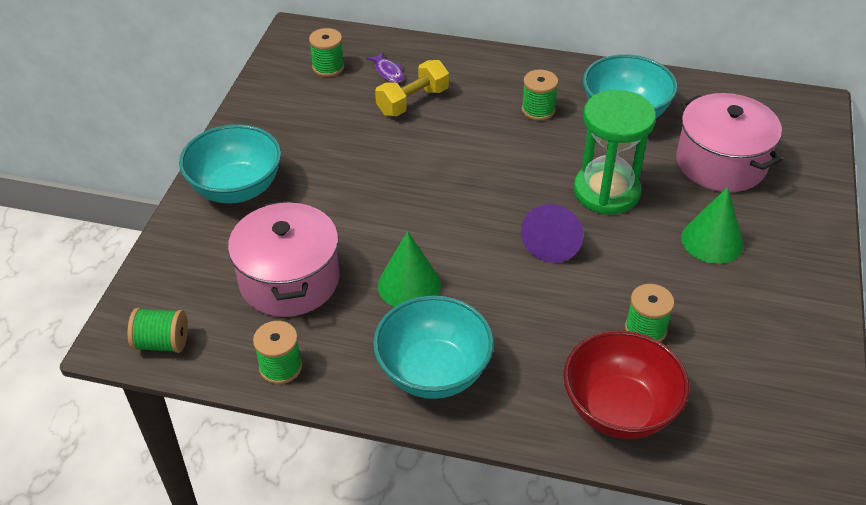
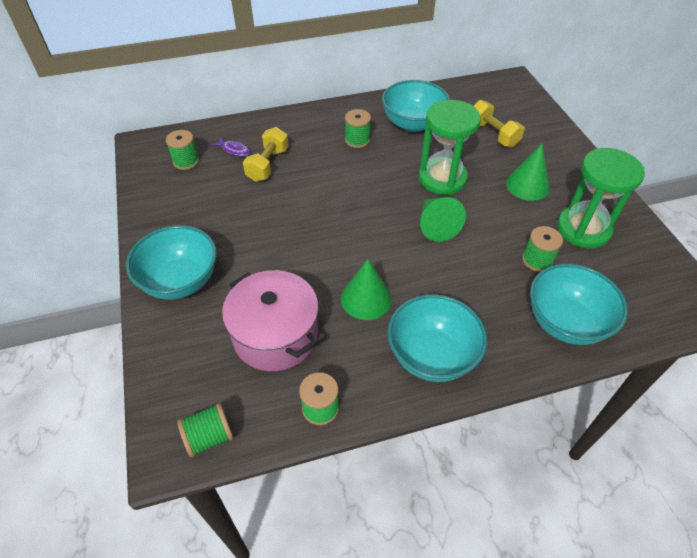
camera: 30 degrees left, 5 degrees up
(553, 241) = (436, 225): purple cone -> green cone
(619, 409) = (565, 322): red bowl -> turquoise bowl
(721, 163) = (493, 134): pink pot -> yellow dumbbell
(740, 320) = (583, 229): none -> green hourglass

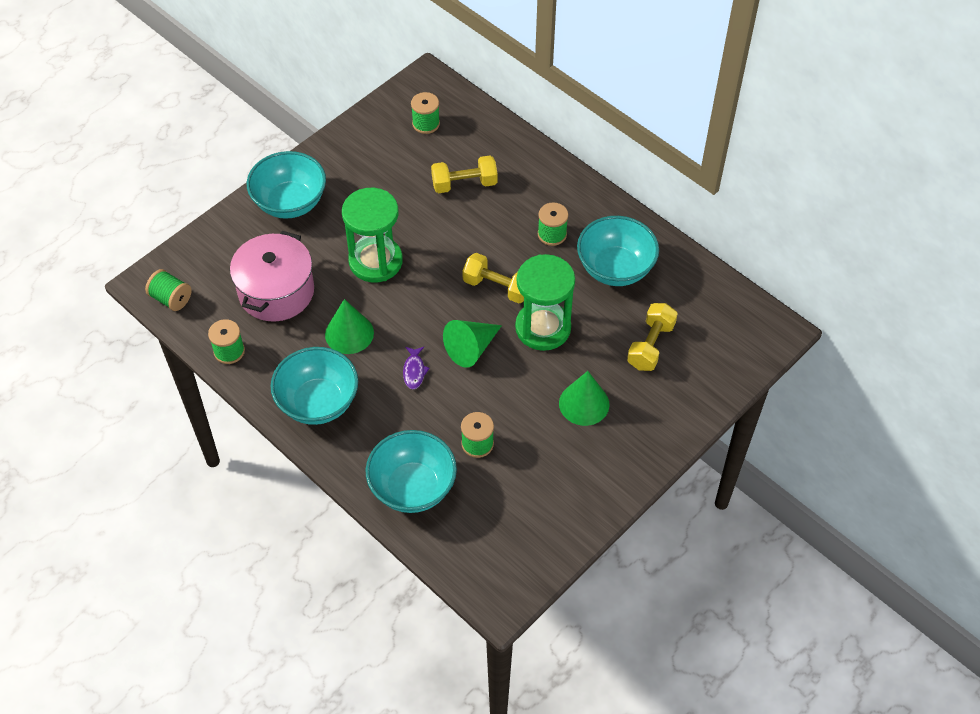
camera: 60 degrees right, 5 degrees up
(234, 150) = (467, 148): purple fish -> purple fish (414, 371)
(385, 187) = (497, 287): none -> yellow dumbbell
(583, 229) = (548, 470): green hourglass -> green hourglass (375, 261)

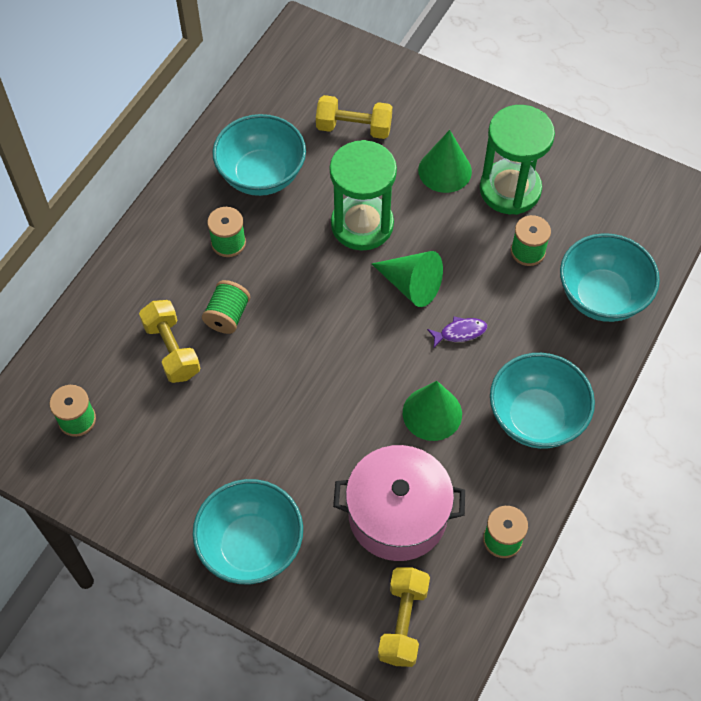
camera: 105 degrees left, 5 degrees up
(171, 299) = (448, 642): green spool -> green spool (227, 316)
(375, 261) = (318, 415): green hourglass -> green hourglass (510, 189)
(497, 287) = (320, 279): yellow dumbbell -> yellow dumbbell (403, 622)

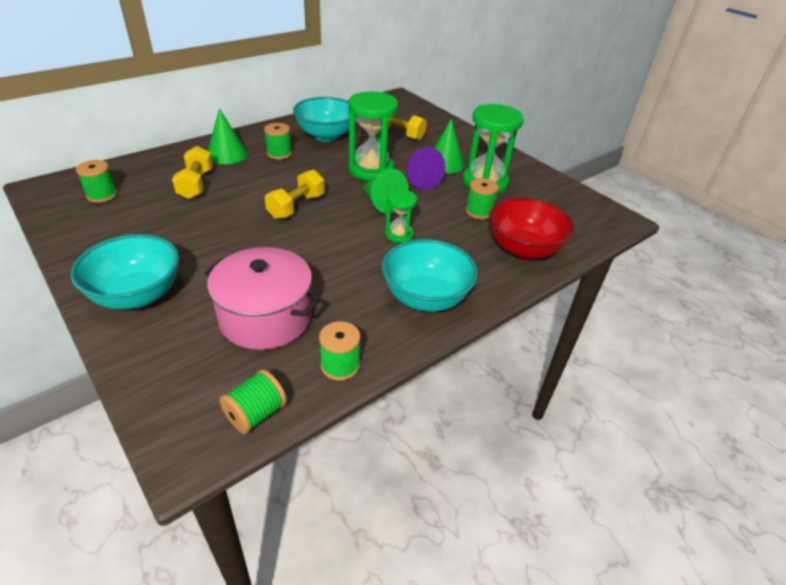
camera: 20 degrees right, 20 degrees down
(227, 316) = (247, 181): green spool -> green spool (256, 414)
(403, 622) = (204, 391): yellow dumbbell -> yellow dumbbell (296, 206)
(431, 219) = (419, 179): none -> purple cone
(432, 413) = (344, 269): green cone -> green cone (227, 154)
(460, 332) = (399, 235): purple fish -> green hourglass
(602, 296) = (523, 249): turquoise bowl -> red bowl

